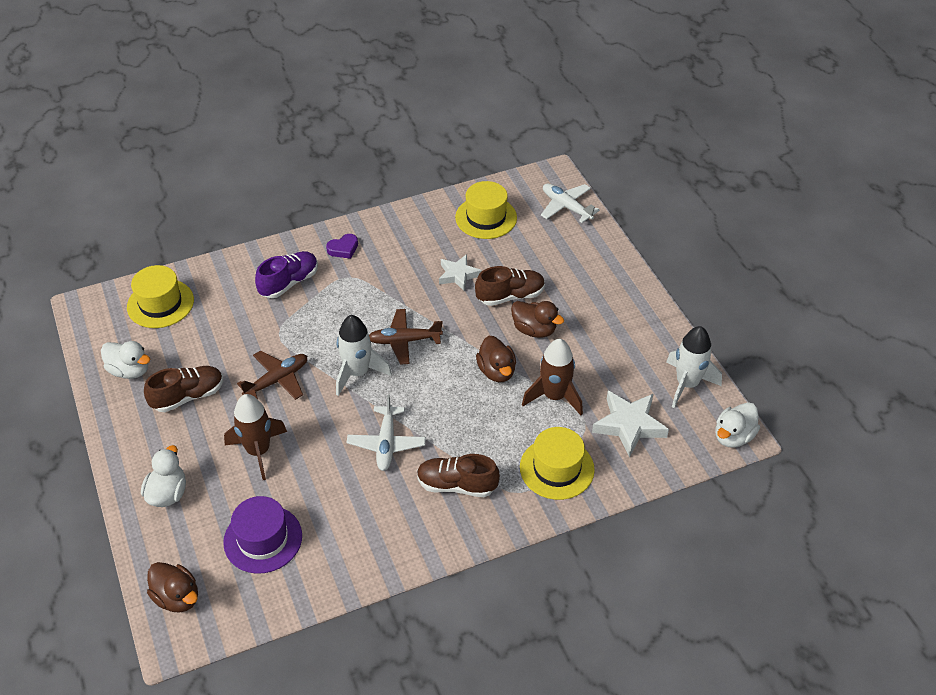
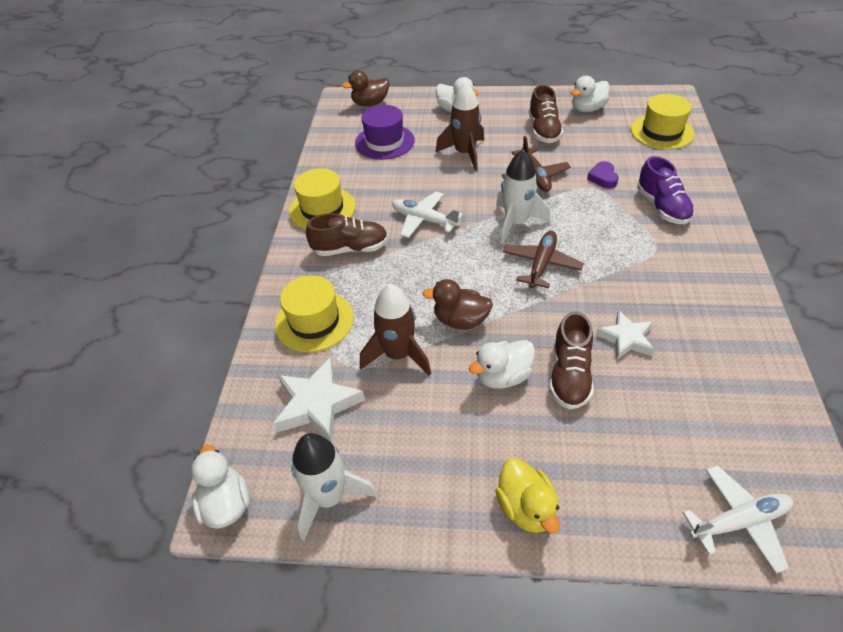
camera: 120 degrees right, 0 degrees up
(343, 249) = (705, 256): purple heart -> purple heart (603, 177)
(456, 485) = (350, 248): brown shoe -> brown shoe turned 45 degrees clockwise
(486, 217) = (733, 406): yellow hat -> yellow hat (322, 208)
(534, 330) = (503, 376): brown duck -> white duck
(622, 290) = (526, 508): none -> yellow duck

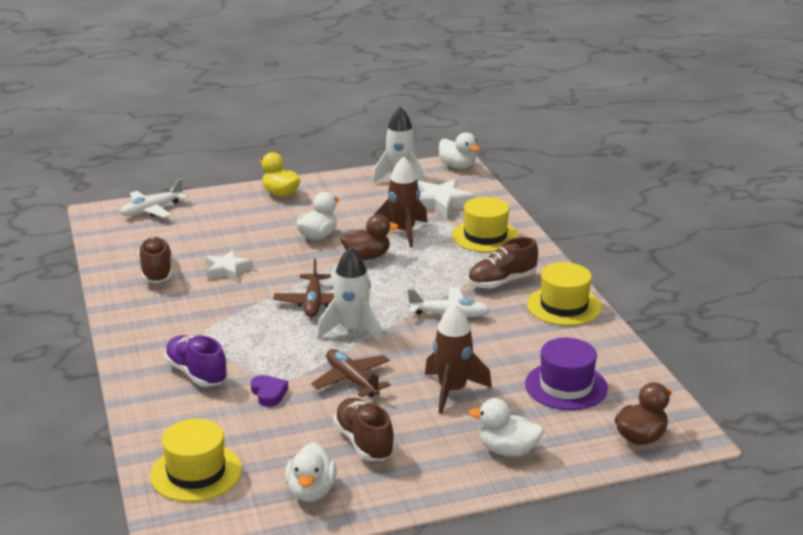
camera: 155 degrees right, 20 degrees down
(569, 375) = (268, 245): brown shoe -> brown shoe (156, 272)
(587, 109) = (311, 491): white duck -> white duck turned 150 degrees clockwise

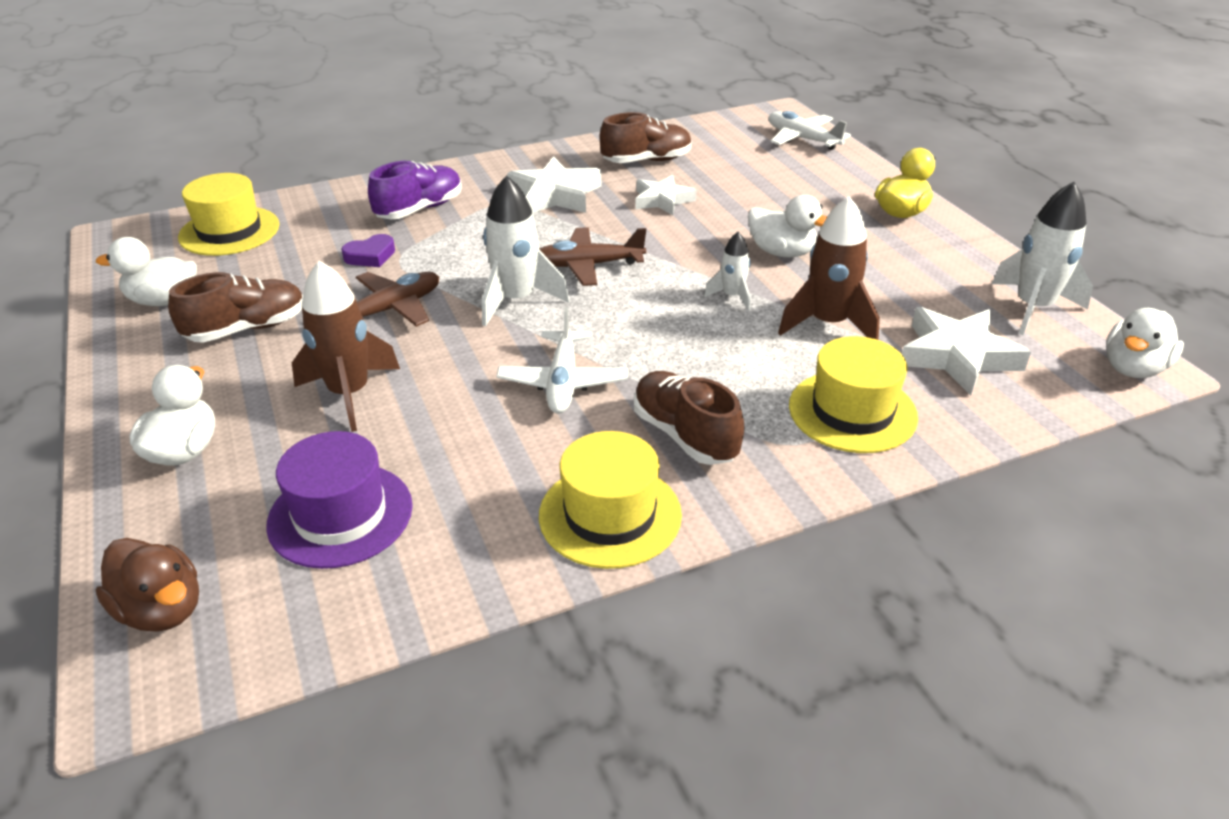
camera: 85 degrees right, 10 degrees up
(198, 312) = (555, 195): none -> white star
(367, 257) = (732, 296): brown duck -> white rocket

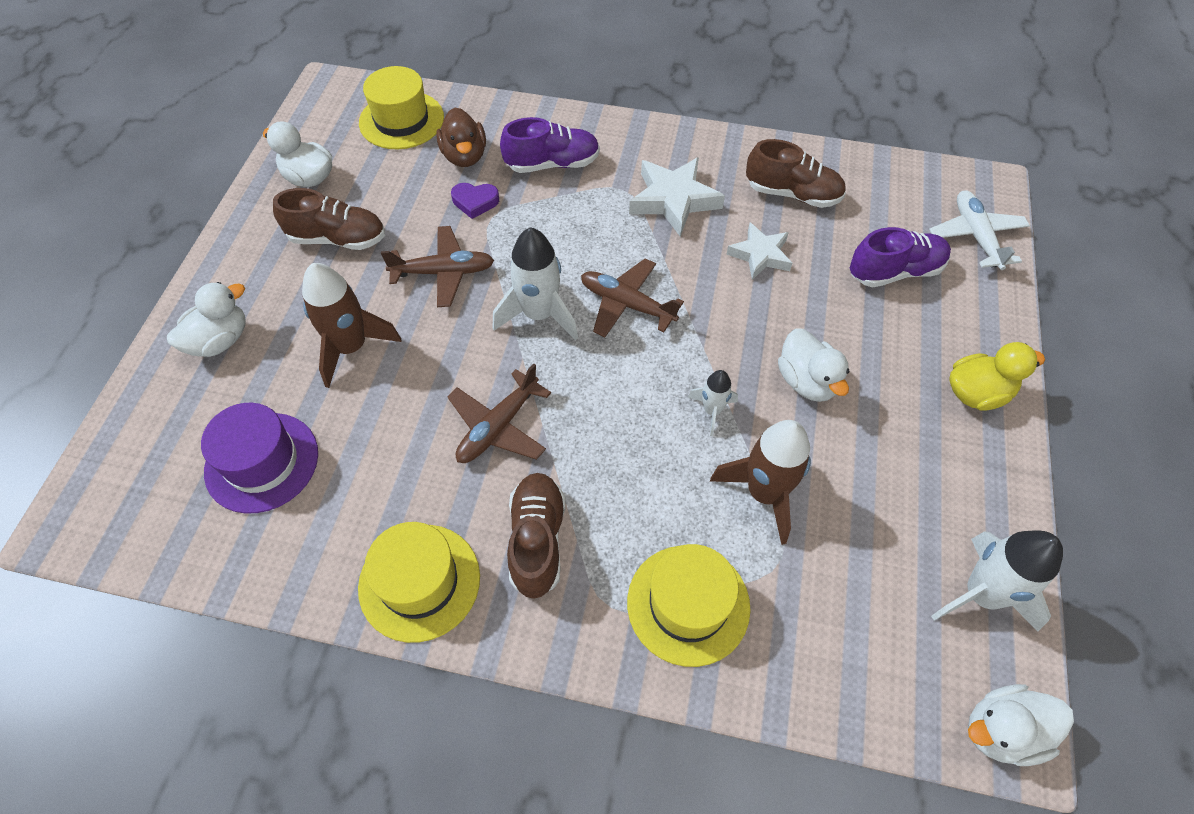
camera: 35 degrees right, 20 degrees up
(162, 610) = (117, 475): brown duck -> brown duck (464, 156)
(563, 382) = (498, 427): white plane -> brown plane
(771, 174) = (895, 271): none -> purple shoe
(957, 356) = (843, 604): white star -> none

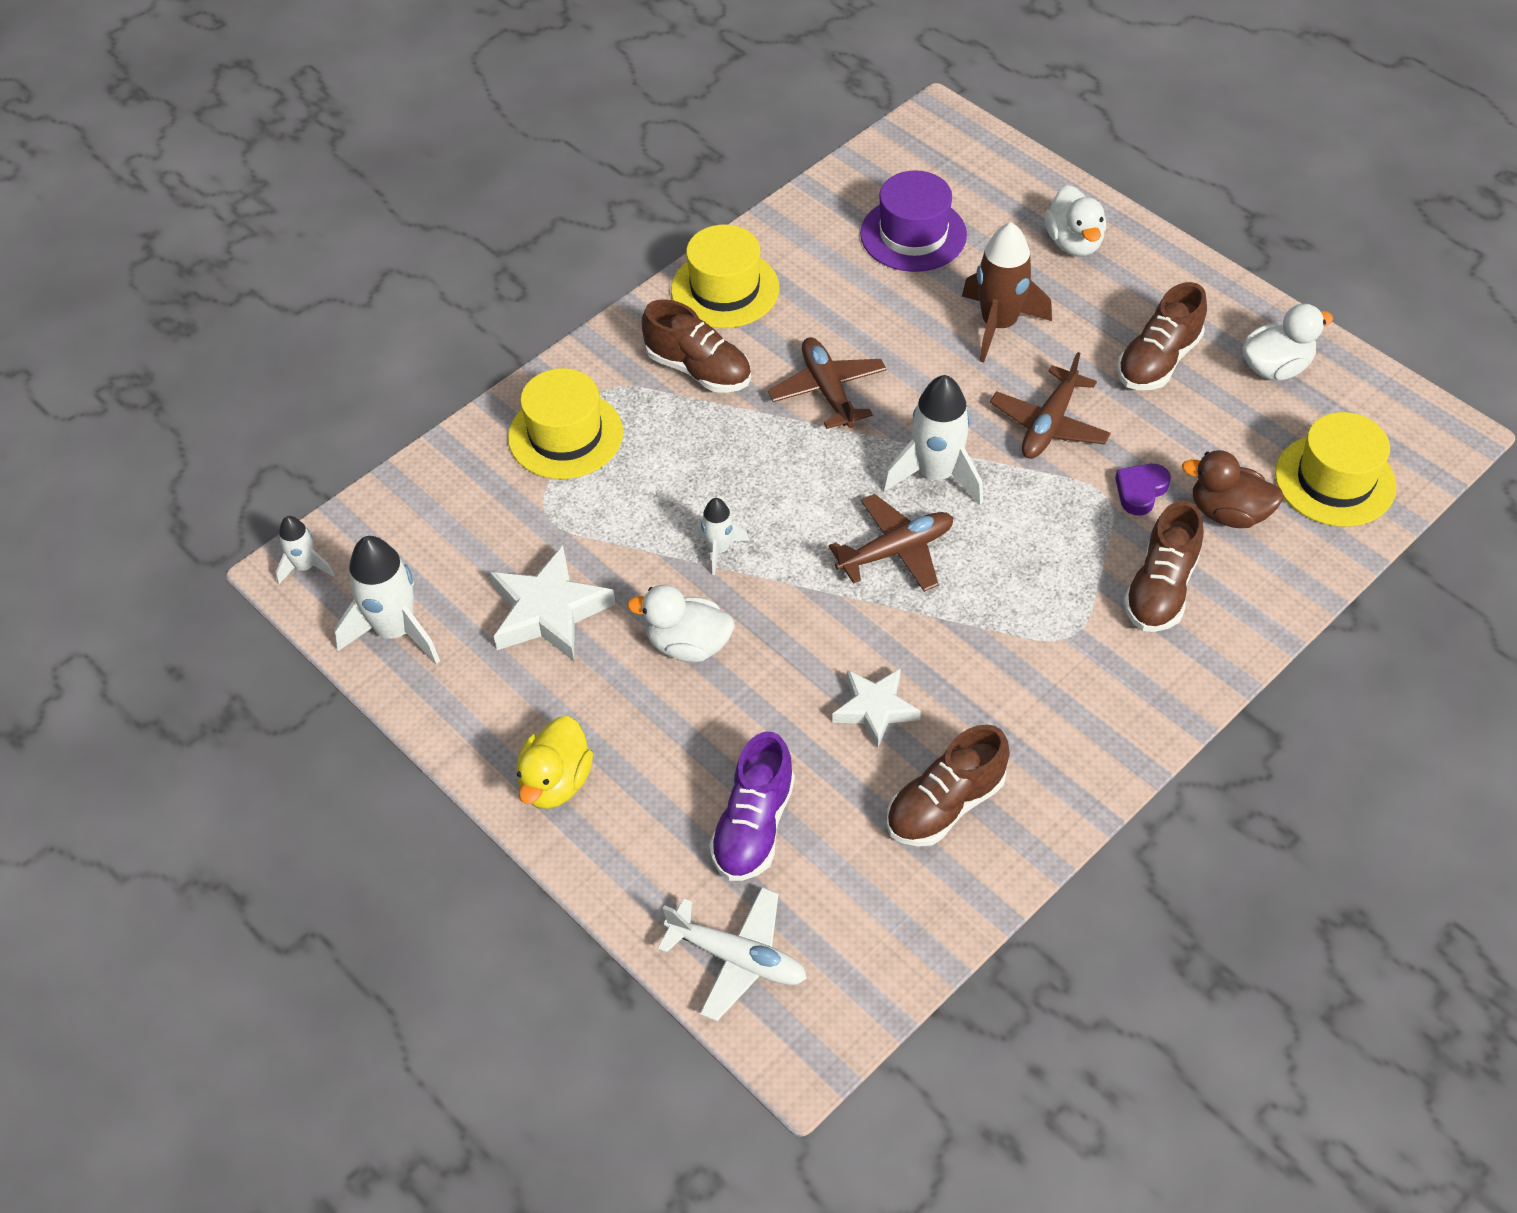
camera: 125 degrees right, 5 degrees down
(552, 164) = (1161, 589): purple shoe -> brown shoe
(673, 200) = (1019, 675): white star -> white star (549, 611)
(764, 493) = (608, 539): brown rocket -> none
(1001, 731) = (305, 567): white duck -> white rocket

